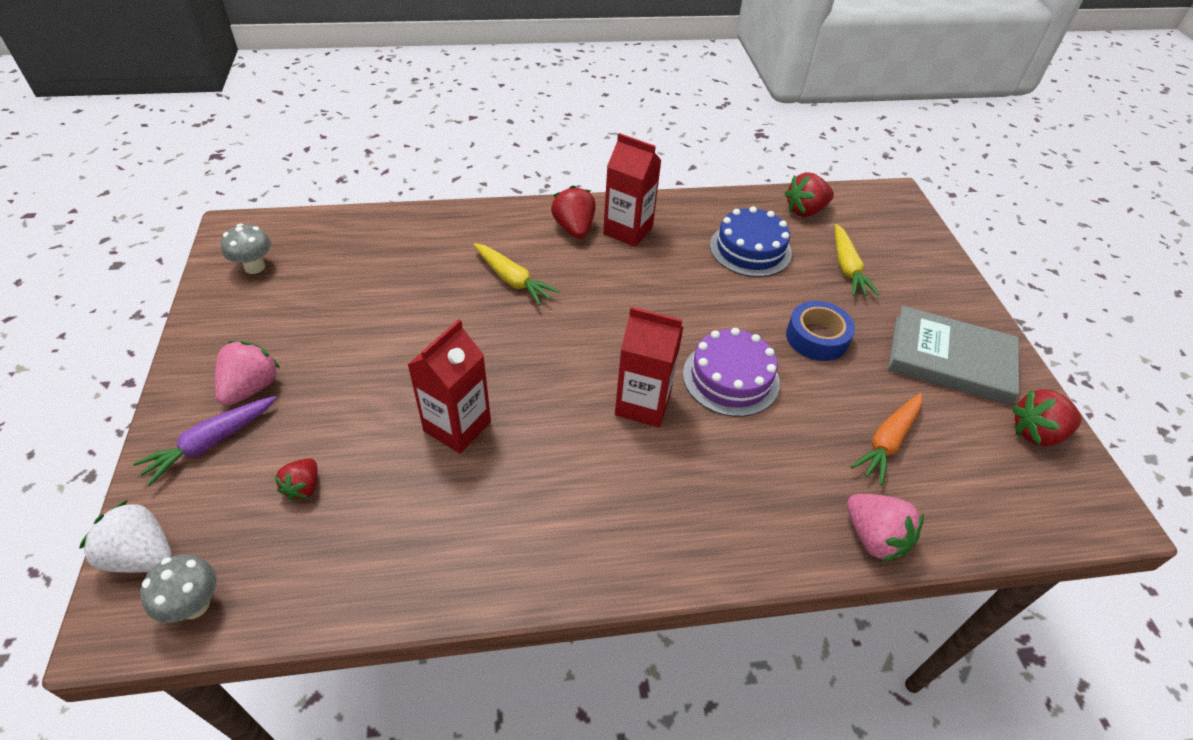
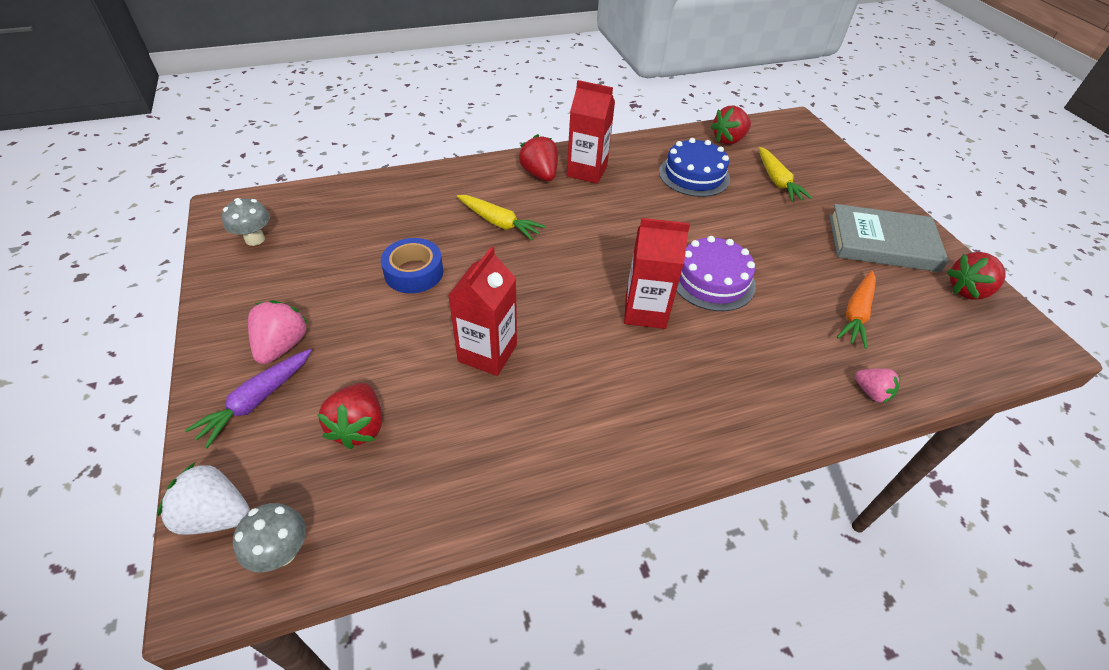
camera: 10 degrees left, 0 degrees up
(303, 487) = (359, 427): red strawberry -> red strawberry, size x1.58
(817, 338) = (771, 239): blue tape -> blue tape (414, 272)
(874, 537) = (871, 392): pink strawberry -> pink strawberry, size x0.63

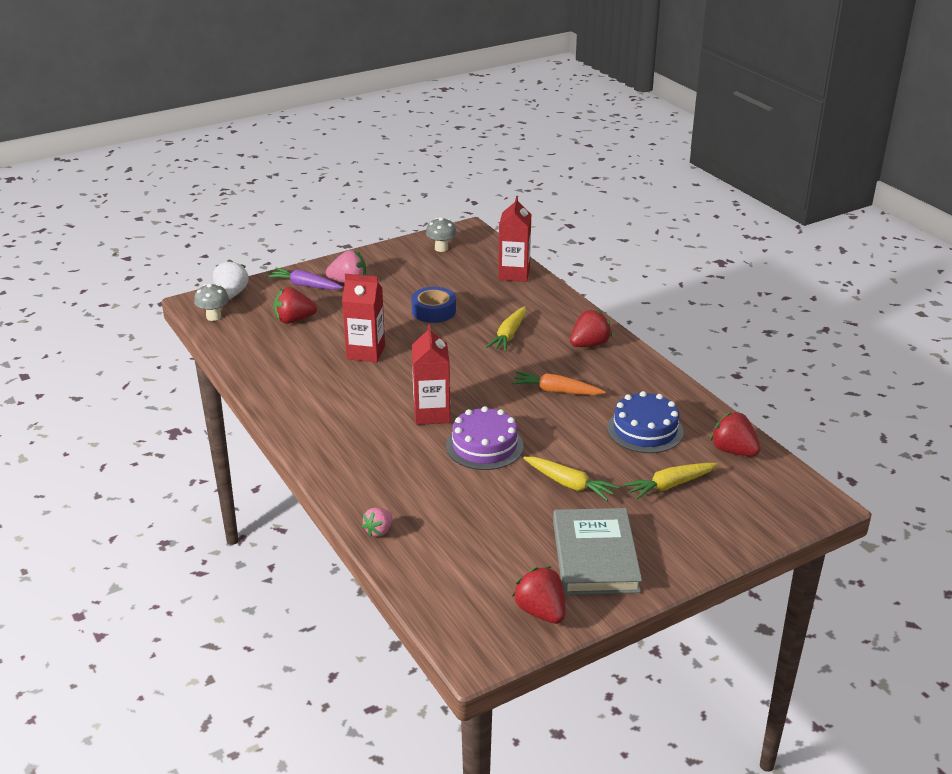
camera: 80 degrees right, 15 degrees down
(587, 171) = (610, 368): red carton -> red carton (514, 274)
(777, 236) = (569, 484): none -> yellow carrot
(856, 314) = (473, 529): orange carrot -> orange carrot (556, 391)

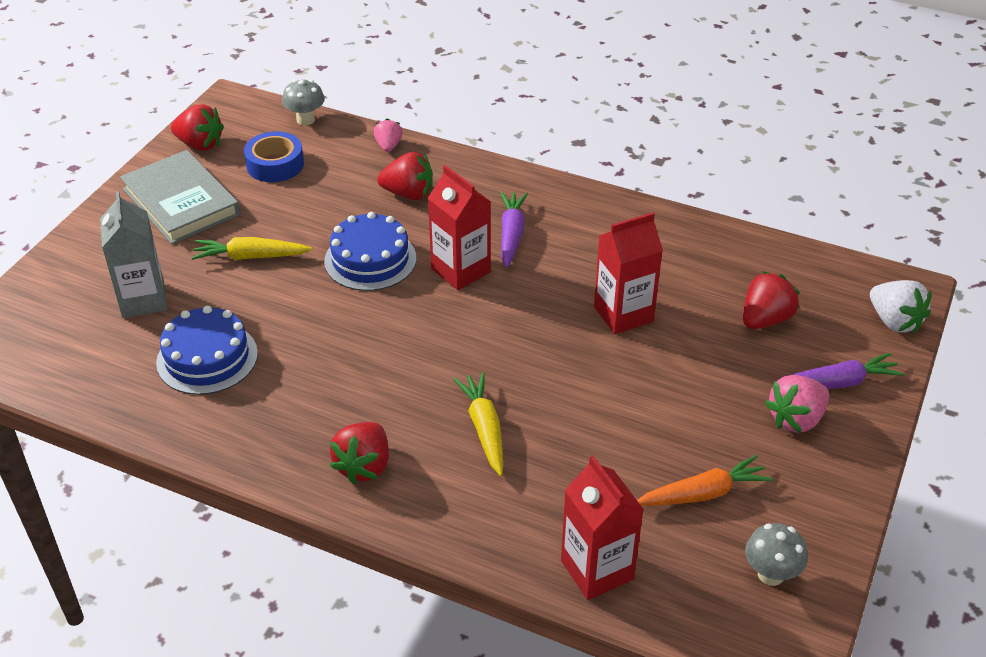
camera: 145 degrees right, 10 degrees up
(214, 317) = (855, 279): grey mushroom -> grey mushroom (305, 120)
(371, 421) = (511, 234): none -> purple carrot
(433, 311) = (624, 423): blue tape -> blue tape (275, 164)
(484, 446) = (370, 259): purple cake -> blue cake
(556, 391) = (350, 365): orange carrot -> orange carrot (703, 493)
(670, 485) = (143, 300): yellow carrot -> grey carton
(733, 451) = (87, 375): red strawberry -> red strawberry (408, 194)

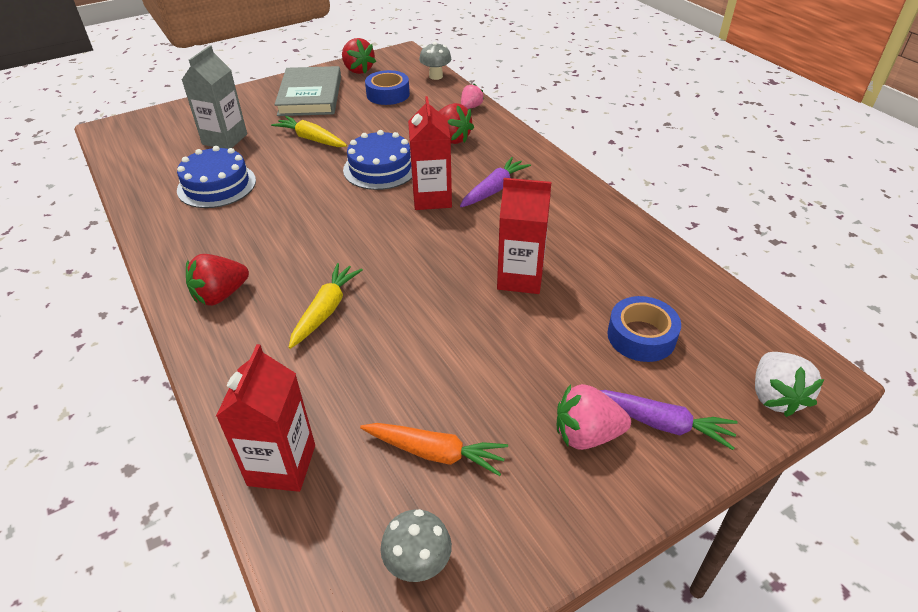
camera: 35 degrees right, 0 degrees up
(765, 319) = (641, 336): red strawberry -> blue tape

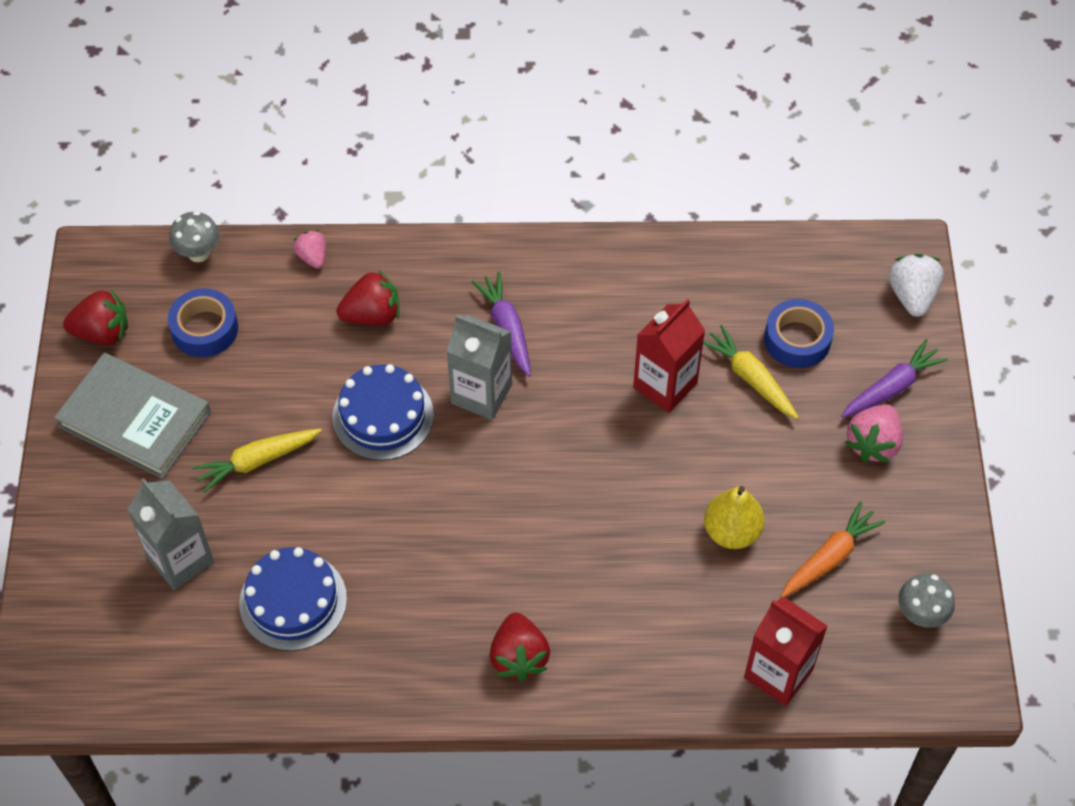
camera: 60 degrees left, 15 degrees up
(326, 310) = (605, 570): yellow carrot -> yellow carrot (750, 378)
(413, 371) = (731, 532): none -> yellow pear
(432, 198) = (481, 394): red carton -> grey carton
(775, 397) = (912, 296): white strawberry -> white strawberry turned 120 degrees counterclockwise

